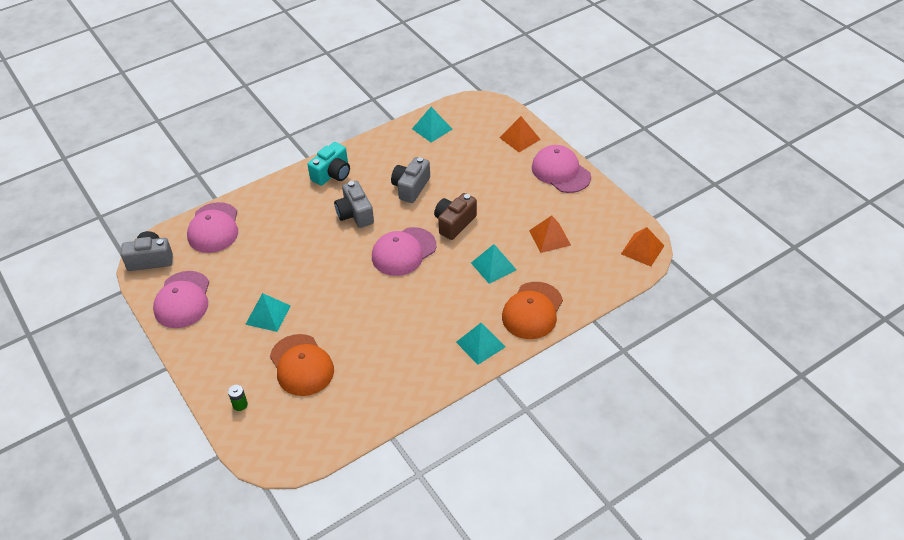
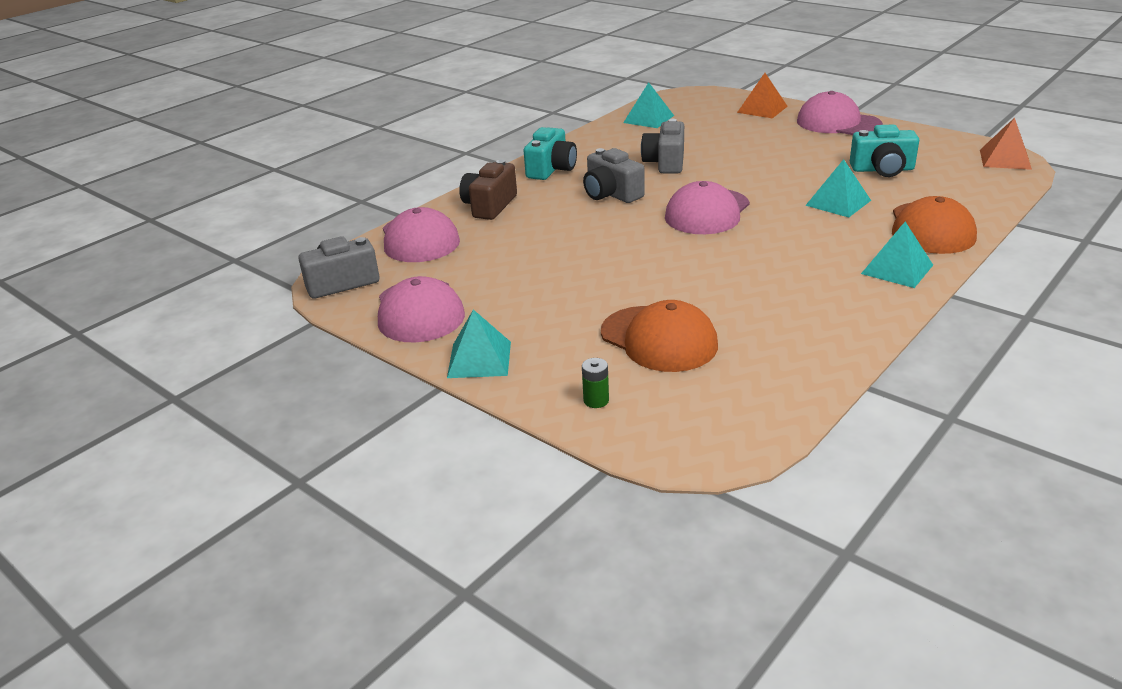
camera: 15 degrees left, 15 degrees down
(268, 314) = (564, 300): turquoise pyramid -> turquoise pyramid (479, 359)
(454, 223) = (750, 179): brown camera -> brown camera (489, 206)
(549, 237) = (882, 169): orange pyramid -> turquoise camera

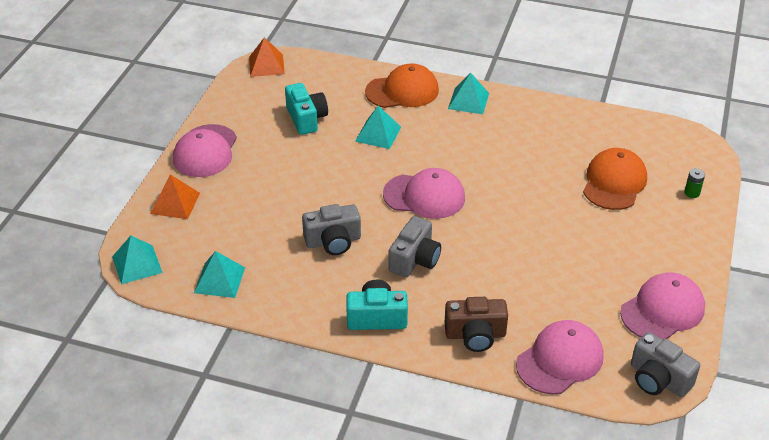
camera: 115 degrees left, 10 degrees up
(479, 359) = (692, 255): turquoise pyramid -> turquoise pyramid (137, 264)

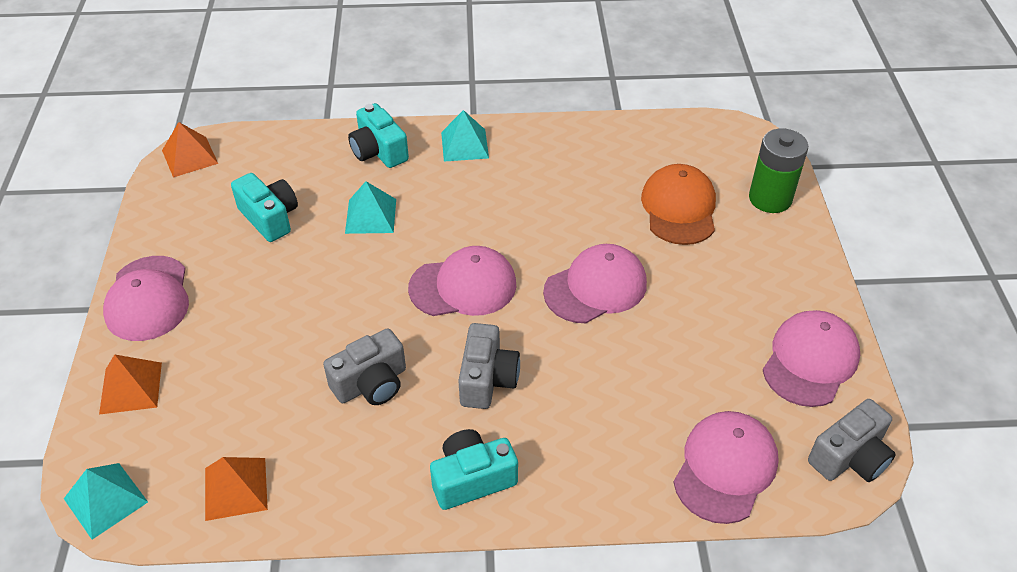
camera: 20 degrees left, 5 degrees up
(219, 280) = (236, 488): turquoise pyramid -> orange pyramid
(402, 91) = (378, 151): orange cap -> turquoise camera
(475, 335) = (608, 465): brown camera -> none
(522, 221) = (595, 287): none -> pink cap
(658, 379) = (849, 457): grey camera -> grey camera turned 60 degrees counterclockwise
(692, 193) = (770, 198): green battery -> green battery, size x2.28

